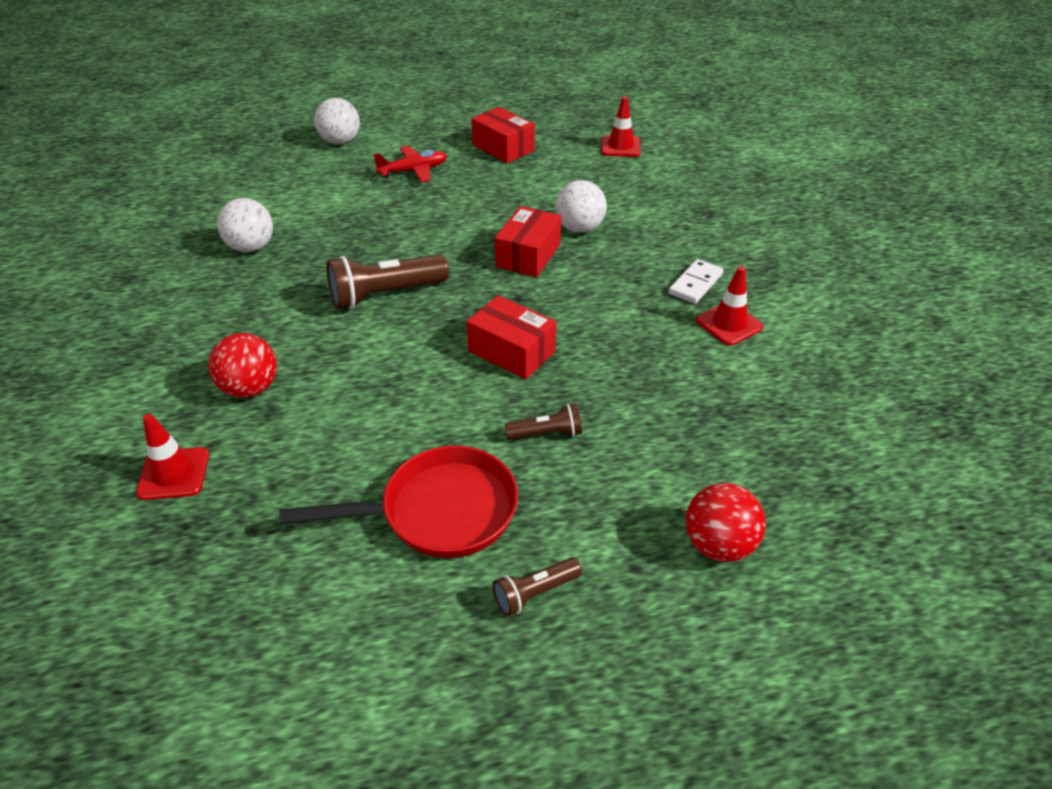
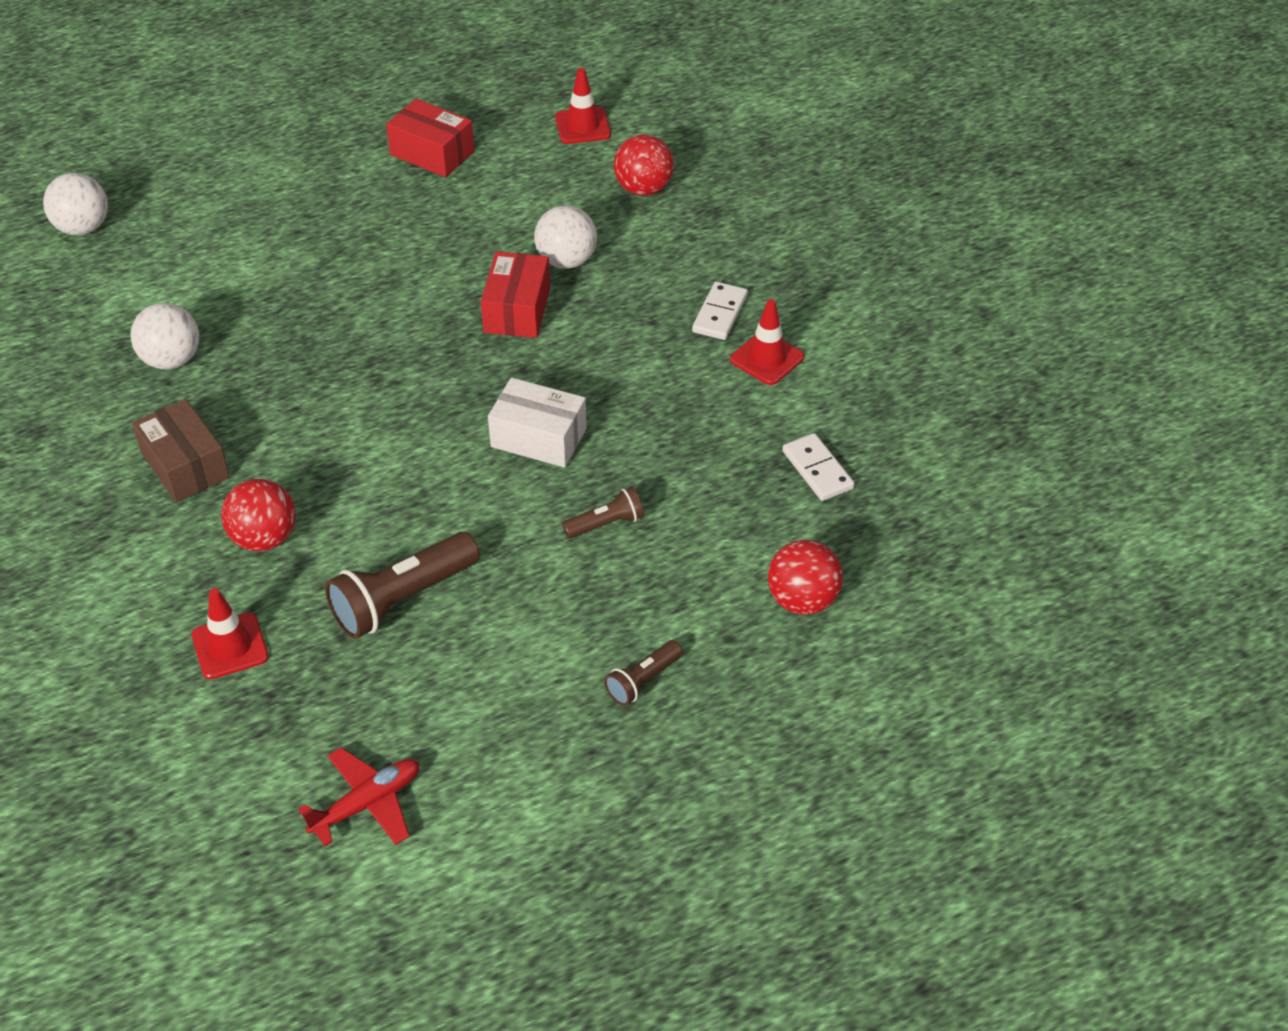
camera: 15 degrees left, 5 degrees up
(219, 322) = (185, 465): none -> brown box
(340, 141) = (210, 178): white ball -> white ball (83, 228)
(385, 294) = (367, 394): brown flashlight -> brown flashlight (402, 599)
(413, 171) = (328, 209): red plane -> red plane (367, 803)
(439, 512) = (524, 626): red pan -> none
(511, 351) = (538, 437): red box -> white box
(655, 191) = (643, 189): none -> red ball
(757, 424) = (817, 470): none -> white domino

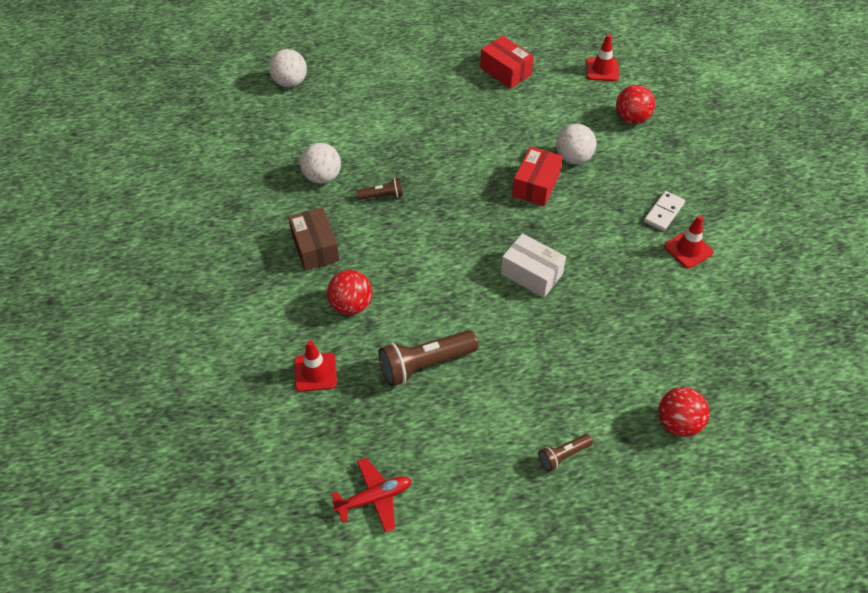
camera: 15 degrees right, 5 degrees up
(606, 524) = (562, 341): brown flashlight -> brown flashlight (382, 196)
(817, 470) = (706, 334): white domino -> none

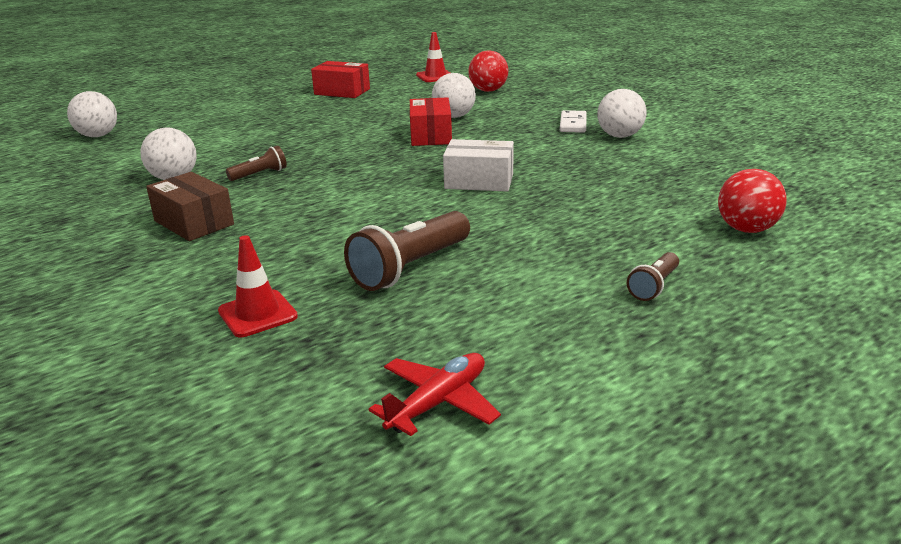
camera: 25 degrees left, 25 degrees down
(351, 305) = (273, 250): red ball -> none
(688, 249) = (619, 136): red traffic cone -> white ball

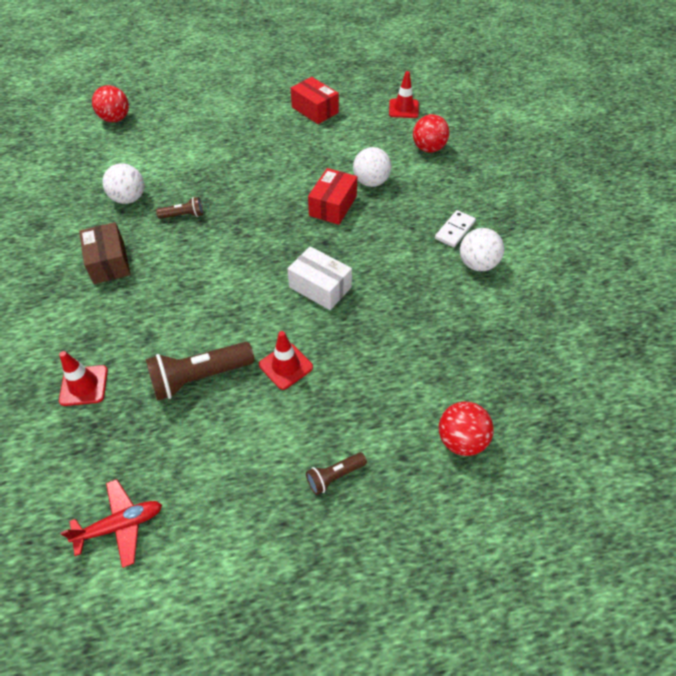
camera: 25 degrees right, 25 degrees up
(98, 136) = (115, 119): white ball -> red ball
(504, 235) = (286, 366): none -> red traffic cone

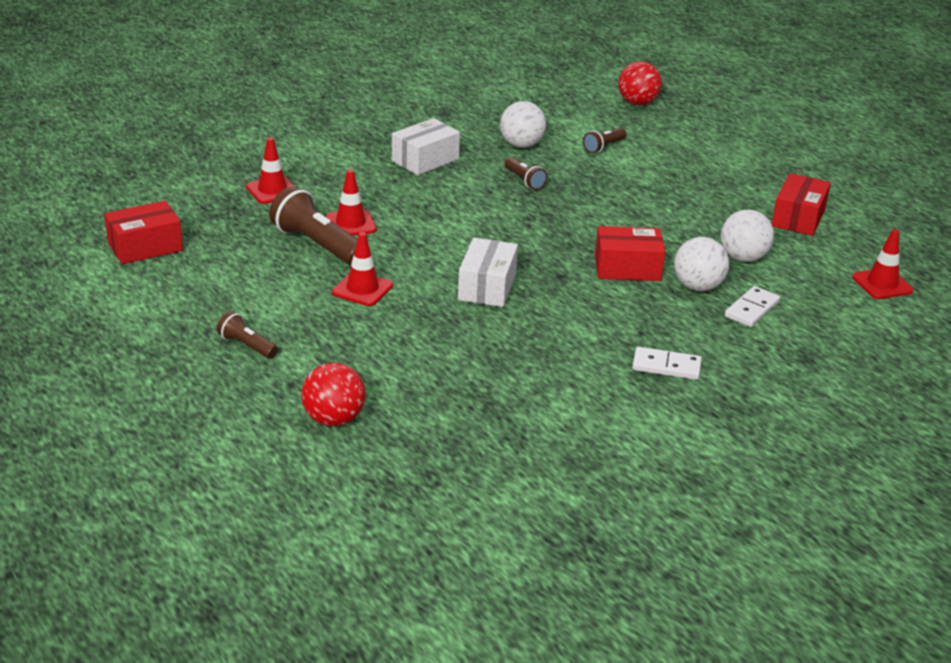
camera: 65 degrees right, 20 degrees down
(109, 262) = (425, 160): brown box -> white box
(120, 525) = (145, 247): red plane -> red box
(165, 158) = (603, 147): none -> brown flashlight
(179, 344) = (350, 224): none -> red traffic cone
(407, 169) = (751, 309): none -> white domino
(428, 149) = (814, 319): red ball -> none
(477, 264) = (618, 394): white ball -> white ball (743, 258)

